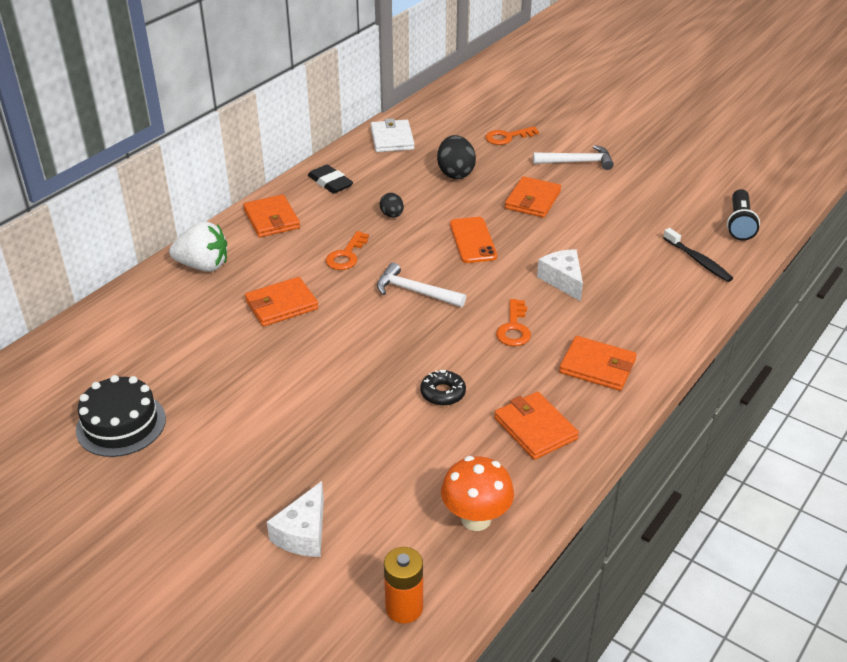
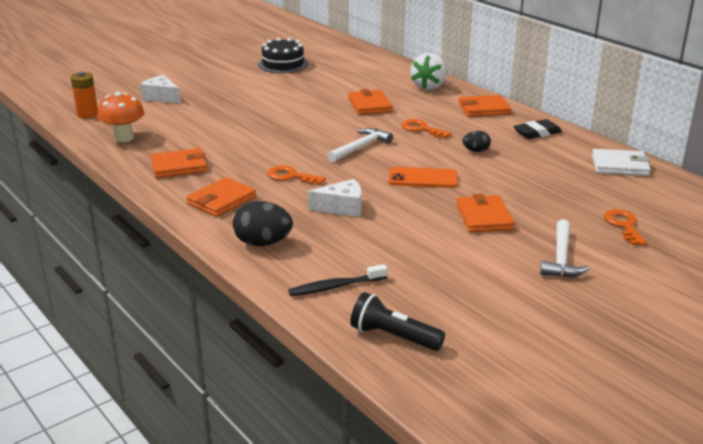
camera: 105 degrees right, 10 degrees down
(443, 393) = (239, 143): black donut -> none
(455, 173) = (546, 187): black egg -> black egg (263, 243)
(532, 200) = (484, 217): orange wallet -> orange wallet turned 45 degrees clockwise

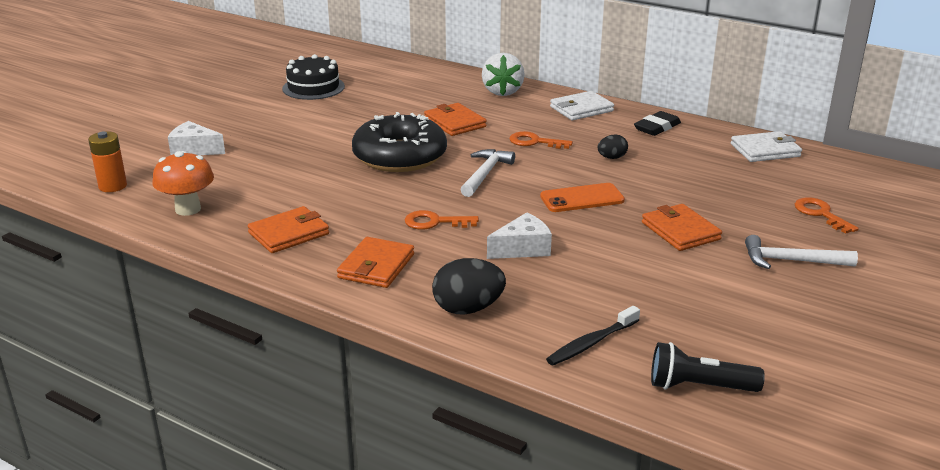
camera: 20 degrees left, 0 degrees up
(305, 124) = (400, 156): none -> black donut
(484, 109) = (581, 109): orange wallet -> white wallet
(561, 258) = (791, 261): white hammer -> white hammer turned 105 degrees clockwise

